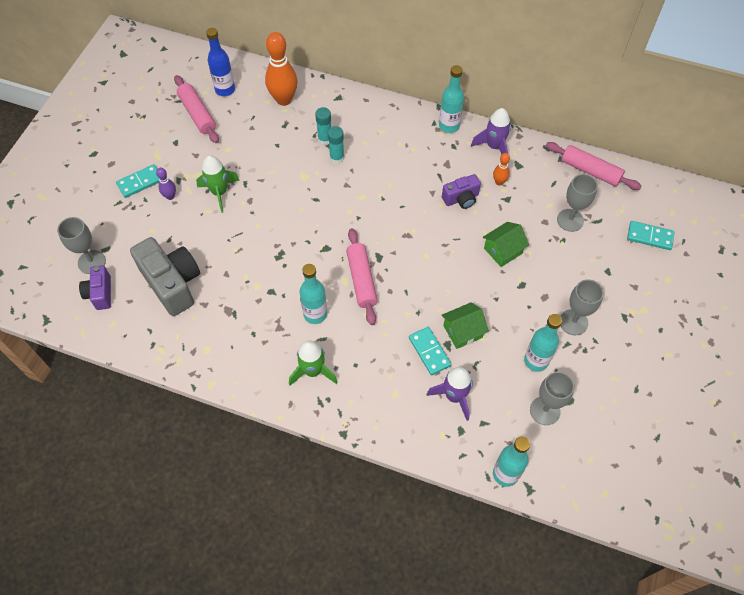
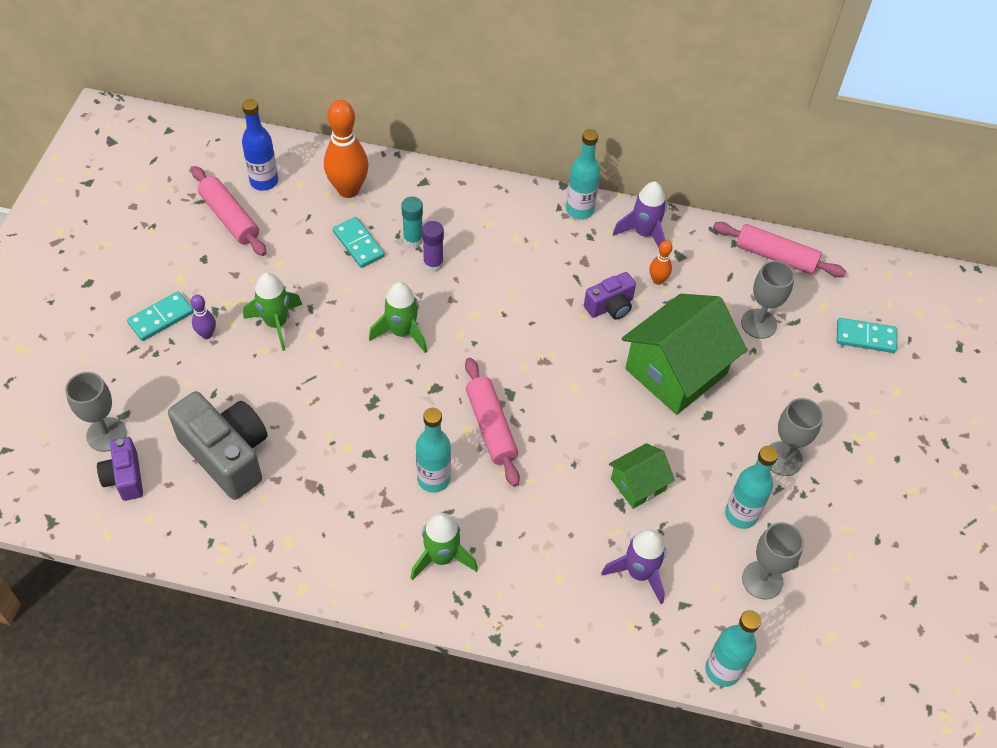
camera: 10 degrees left, 5 degrees down
(307, 206) = (402, 332): none -> green rocket
(337, 158) = (433, 264): turquoise glue stick -> purple glue stick
(429, 352) = (597, 516): turquoise domino -> turquoise domino (358, 244)
(503, 251) = (676, 371): green house -> green house, size x1.94

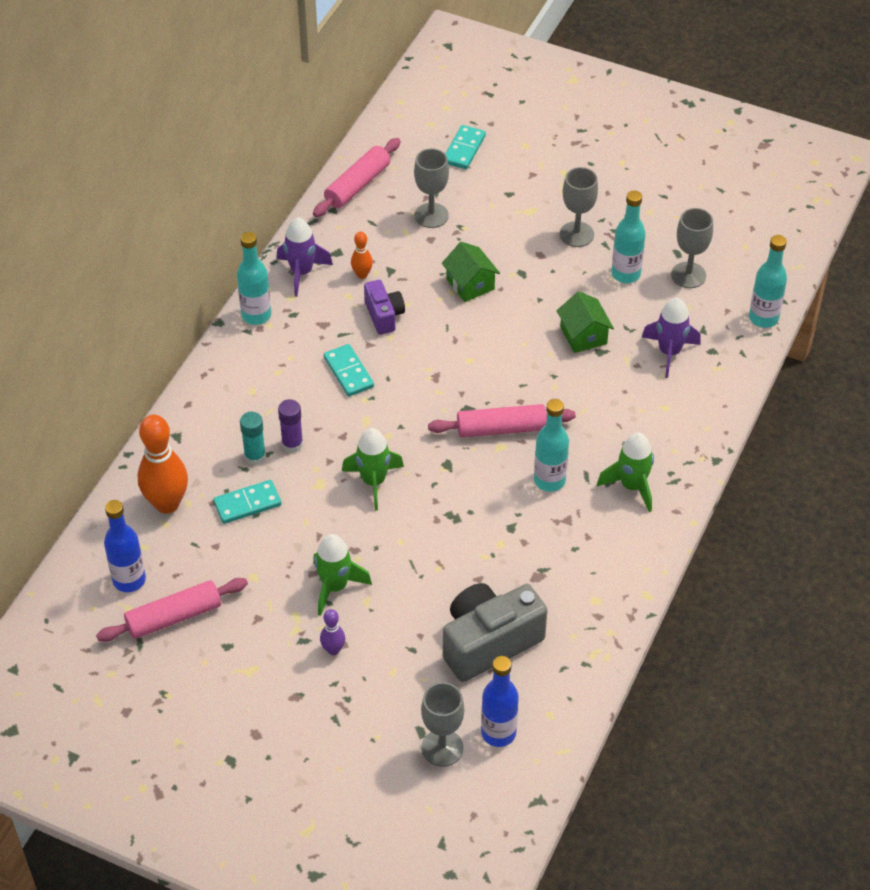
camera: 75 degrees left, 5 degrees down
(125, 477) = (498, 733): purple camera -> blue bottle
(161, 318) = (300, 691): turquoise domino -> turquoise domino (348, 372)
(676, 371) = (470, 284): green house -> green house, size x0.51

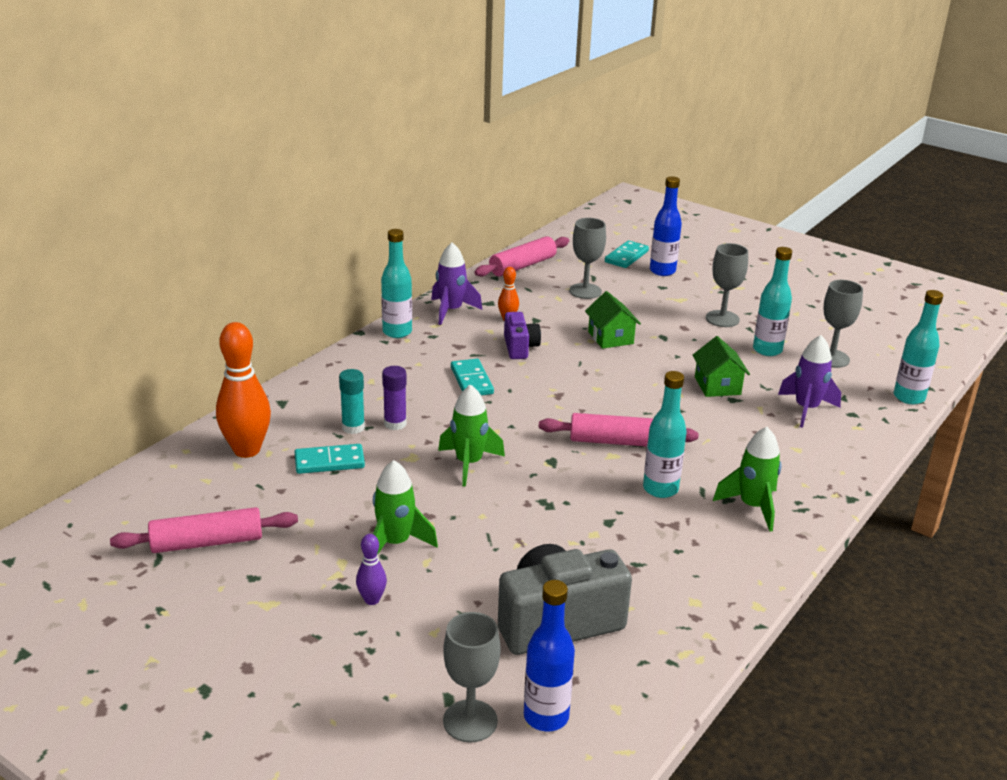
camera: 10 degrees right, 20 degrees down
(129, 580) = (176, 504): blue bottle -> blue bottle (662, 271)

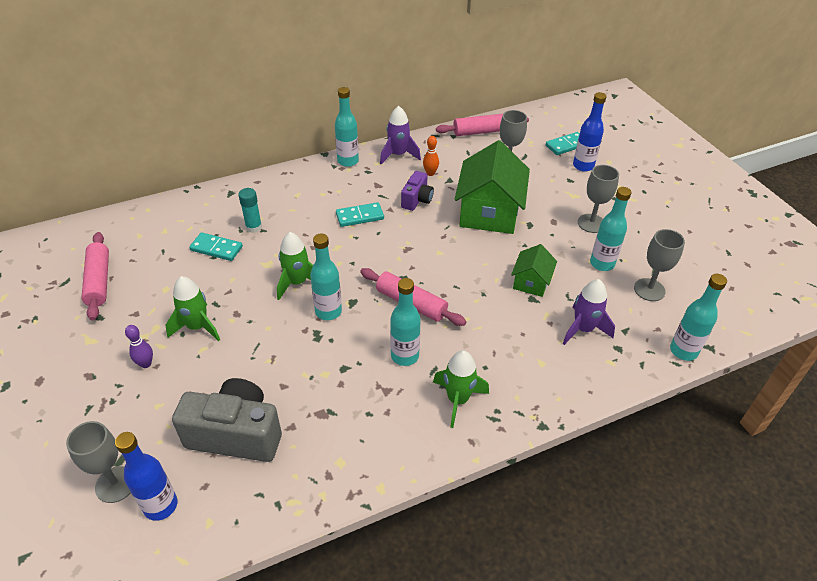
camera: 30 degrees right, 15 degrees up
(207, 542) = (99, 281): pink rolling pin -> pink rolling pin turned 60 degrees clockwise
(247, 450) = (179, 221): orange bowling pin -> none
(395, 424) = (281, 233): purple glue stick -> none
(471, 381) = (360, 216): turquoise domino -> turquoise domino turned 60 degrees clockwise
(535, 478) = (328, 311): none -> turquoise bottle
(610, 338) = (489, 212): green house -> green house, size x1.94

